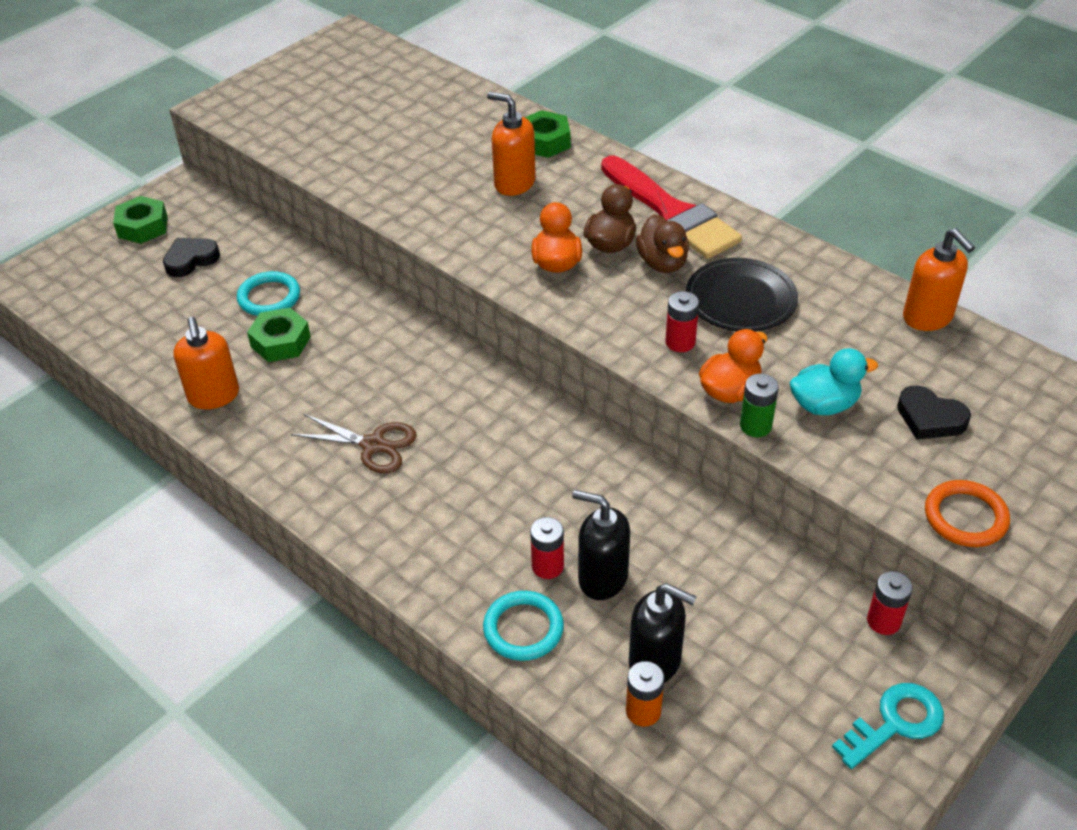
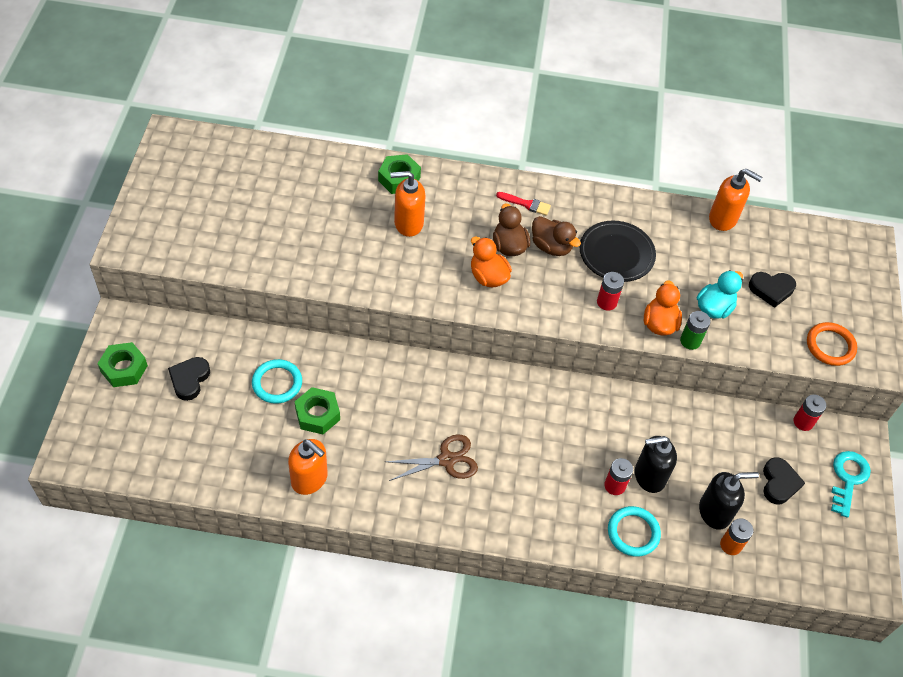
camera: 40 degrees left, 10 degrees up
(671, 212) = (526, 204): red brush -> red brush, size x0.41
(781, 675) = (779, 483): none -> black heart

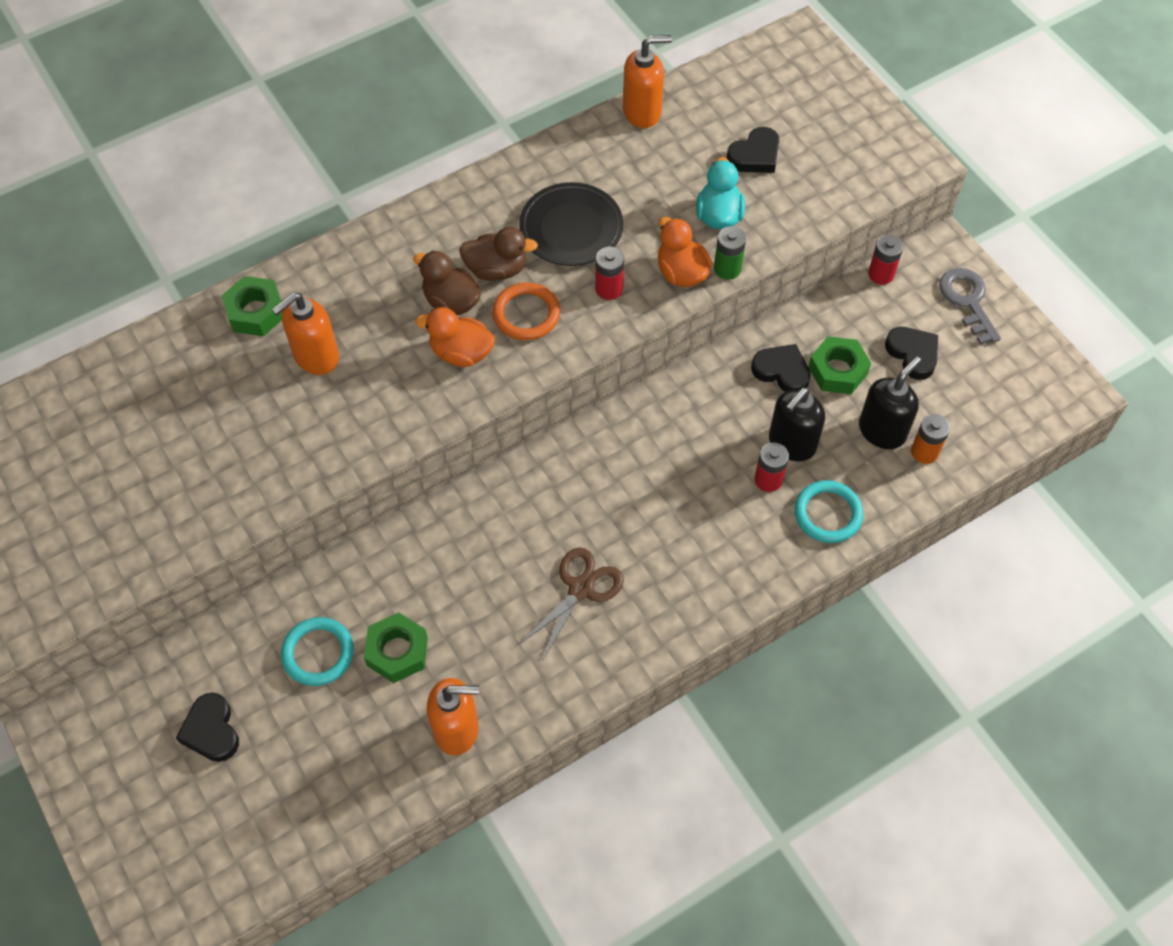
camera: 35 degrees left, 5 degrees up
(124, 368) = (118, 781): green nut -> green nut (837, 370)
(526, 204) = (425, 240): red brush -> none
(683, 431) = (782, 371): none -> black heart
(830, 346) = (859, 174): orange ring -> orange ring (526, 314)
(848, 479) = (967, 301): turquoise key -> grey key

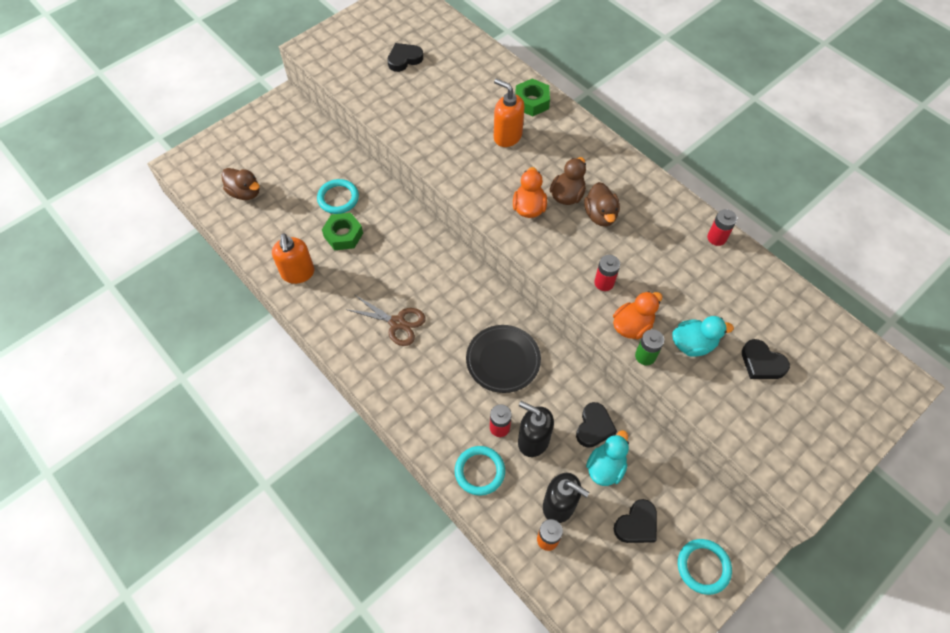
camera: 80 degrees right, 0 degrees up
(211, 730) = (289, 162): black heart -> black heart (404, 59)
(260, 811) = (245, 192): none -> brown duck
(526, 314) = (569, 238): orange ring -> none
(571, 228) = (649, 252): black plate -> black plate (503, 360)
(642, 112) = (774, 280): orange soap dispenser -> none
(837, 370) = (605, 467): green nut -> turquoise duck
(881, 274) = (707, 493): red battery -> red battery (716, 238)
(967, 301) = (703, 567): grey key -> turquoise ring

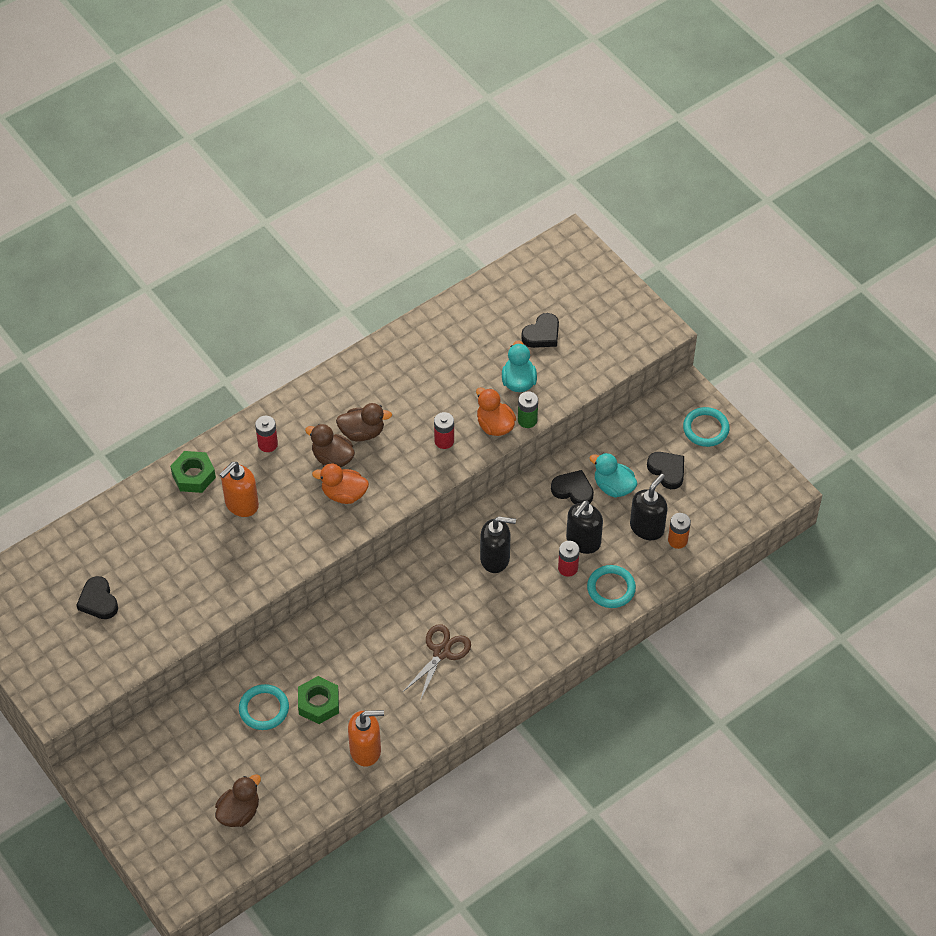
camera: 85 degrees left, 5 degrees down
(503, 360) = (495, 558): black plate -> black soap dispenser
(716, 238) = (403, 341): red battery -> red battery (268, 444)

